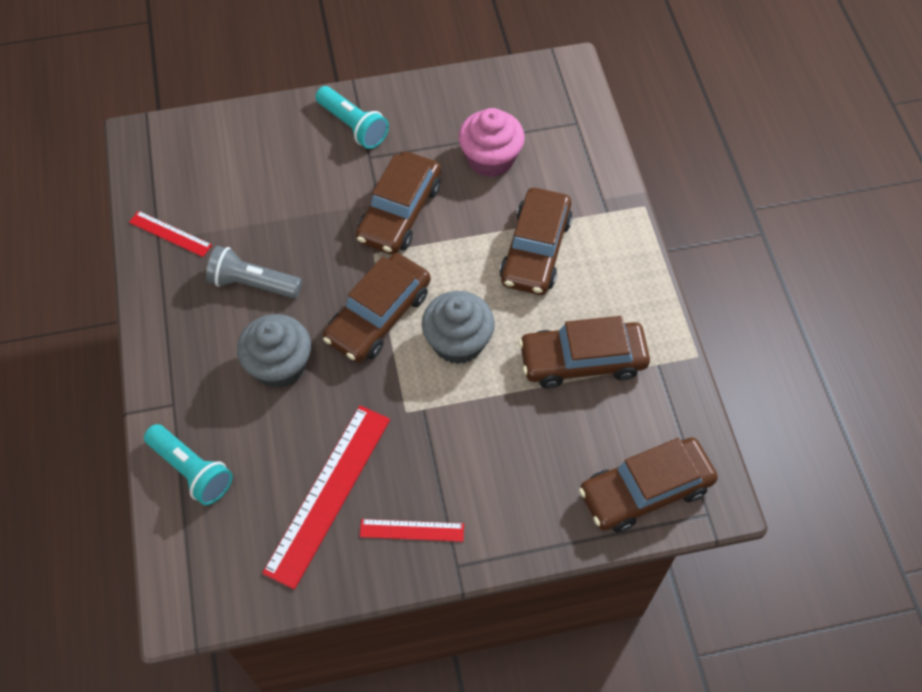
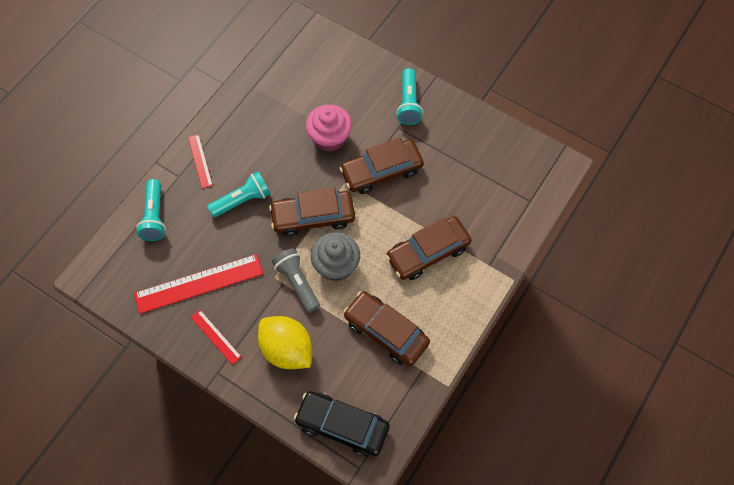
camera: 45 degrees right, 5 degrees up
(170, 234) = (262, 88): red ruler -> red ruler (200, 161)
(253, 283) = (273, 147): grey flashlight -> grey flashlight (297, 283)
(279, 365) = (242, 200): grey cupcake -> turquoise flashlight
(490, 159) = (460, 182): pink cupcake -> pink cupcake (329, 137)
(503, 471) = (287, 349): none -> yellow lemon
(645, 490) = (342, 426): brown car -> black car

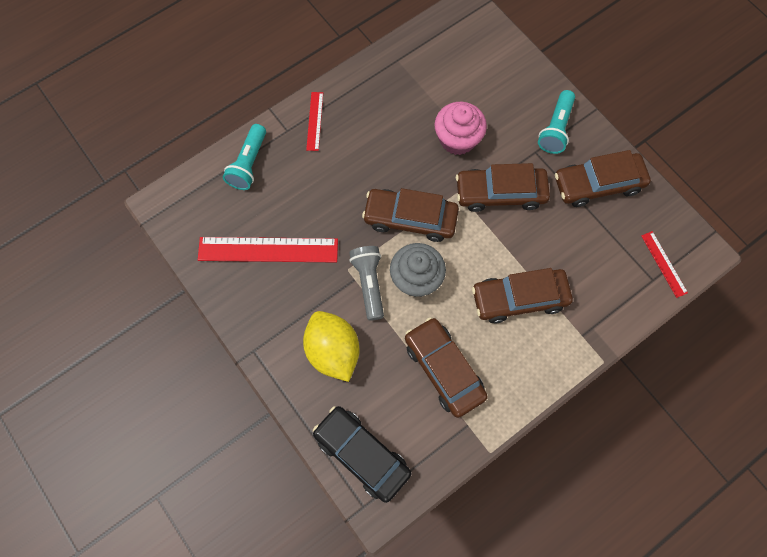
camera: 20 degrees right, 5 degrees up
(216, 337) = (265, 312): red ruler -> red ruler (664, 264)
(242, 200) = (343, 176): turquoise flashlight -> none
(459, 138) = (598, 184): none -> brown car

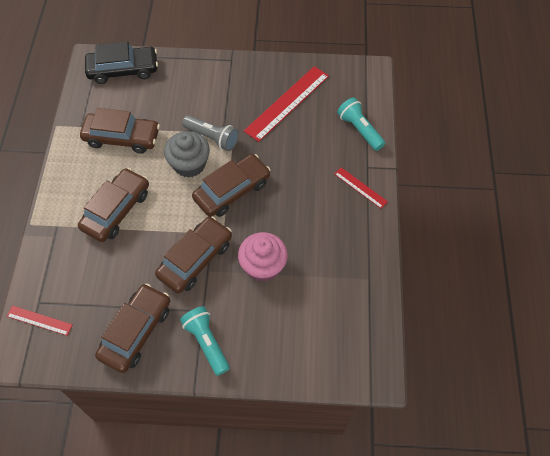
camera: 130 degrees right, 10 degrees down
(333, 351) = (191, 94): yellow lemon -> none

